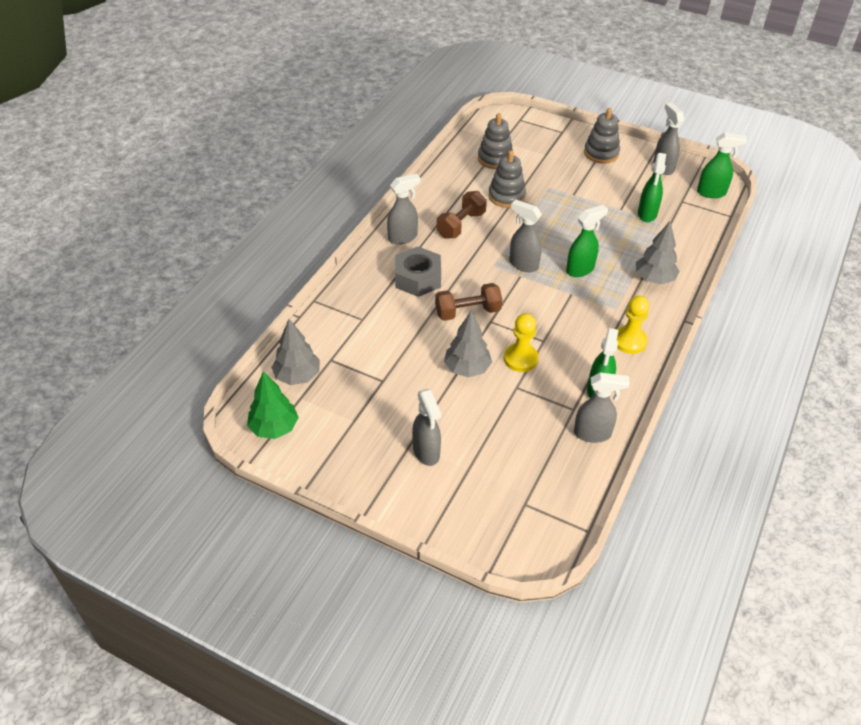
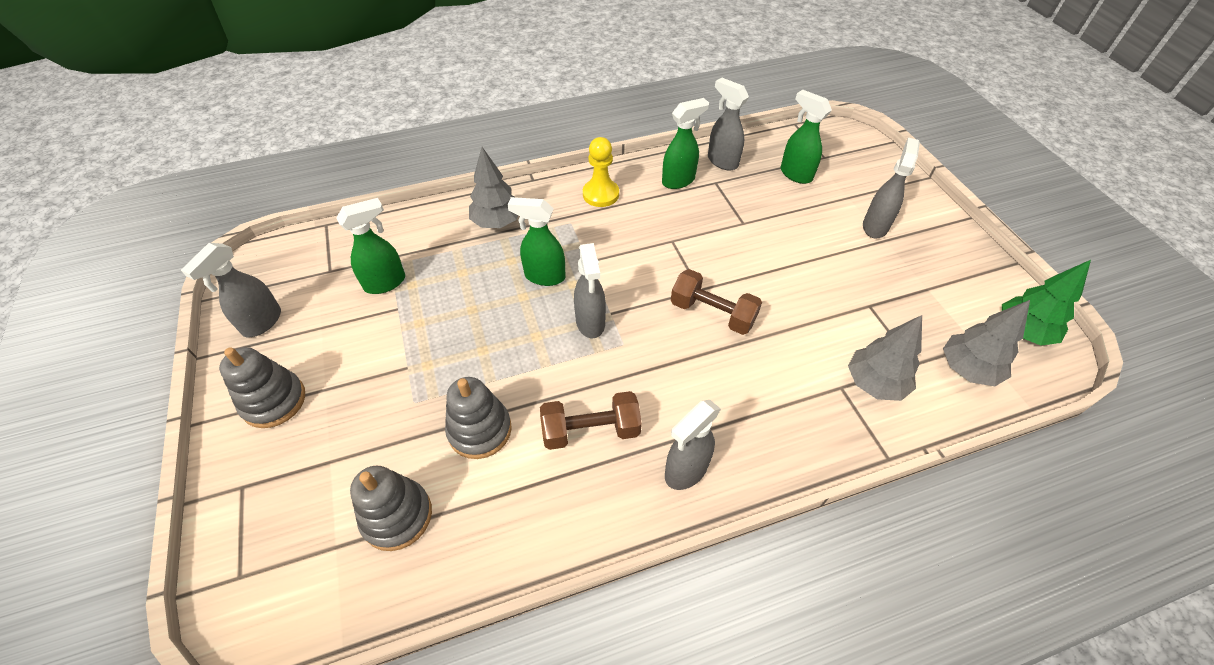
camera: 135 degrees left, 5 degrees up
(403, 237) = (685, 470): grey spray bottle -> grey spray bottle turned 60 degrees counterclockwise
(418, 278) = (726, 392): grey nut -> none
(467, 368) = (772, 263): grey tree -> grey tree (874, 383)
(520, 359) = (712, 240): yellow pawn -> none
(711, 193) = (289, 257): green spray bottle -> green spray bottle (795, 174)

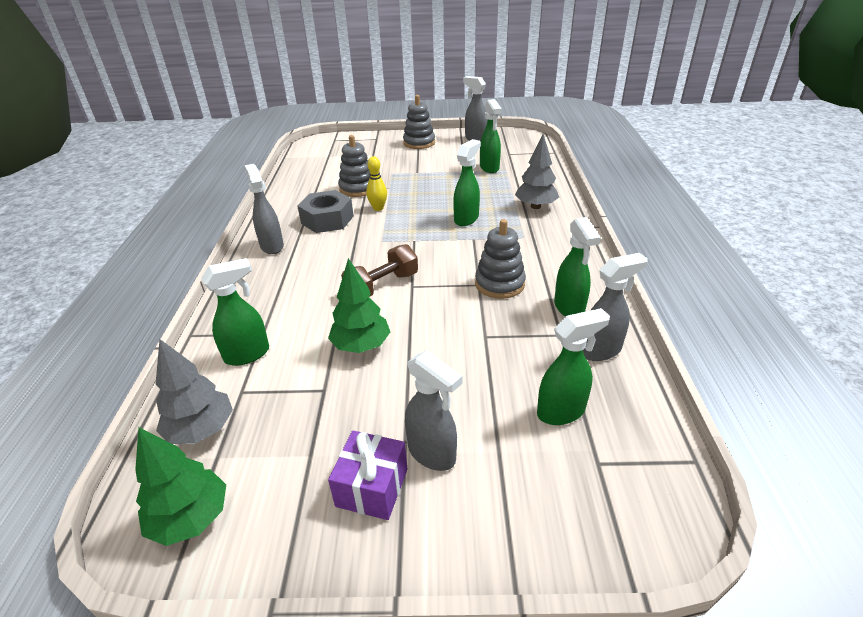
camera: 110 degrees right, 15 degrees down
(397, 516) = (329, 168): grey stacking toy -> grey stacking toy (499, 284)
(539, 378) = (378, 208): none -> yellow bowling pin
(590, 323) = (410, 231): grey spray bottle -> none
(591, 431) = (327, 220): brown dumbbell -> grey nut
(601, 194) = (558, 257): yellow pawn -> none
(806, 299) = (361, 346): none -> green tree
(874, 383) = (248, 354): grey tree -> green spray bottle
(921, 247) = (372, 487): none -> purple gift

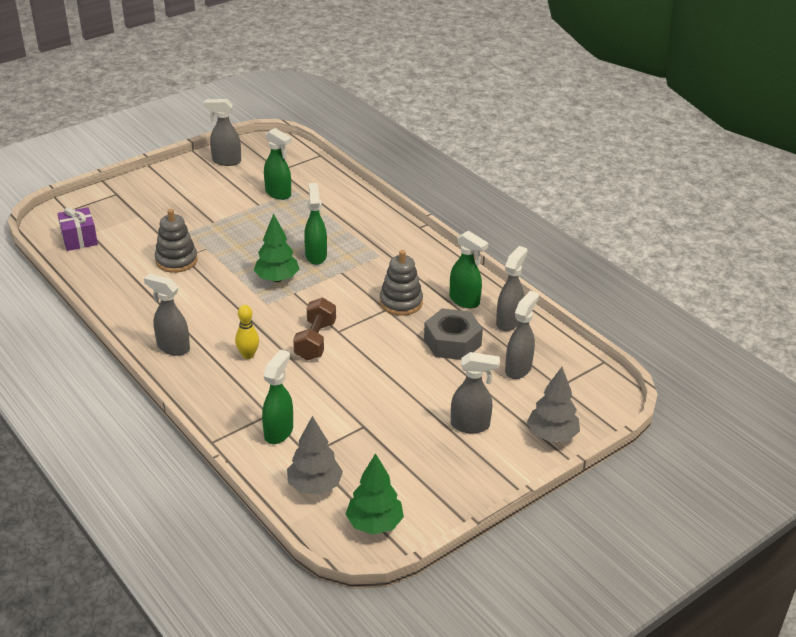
camera: 40 degrees left, 0 degrees up
(327, 220) = (190, 303): grey nut -> grey nut (452, 342)
(361, 346) = (354, 389): green tree -> green tree (277, 279)
(372, 487) = (456, 457): purple gift -> purple gift (79, 239)
(378, 208) = (224, 274): yellow bowling pin -> yellow bowling pin (248, 355)
(419, 143) = (172, 184): grey stacking toy -> none
(535, 206) = (360, 222): grey tree -> grey tree (551, 435)
(561, 412) = (518, 369): green spray bottle -> grey spray bottle

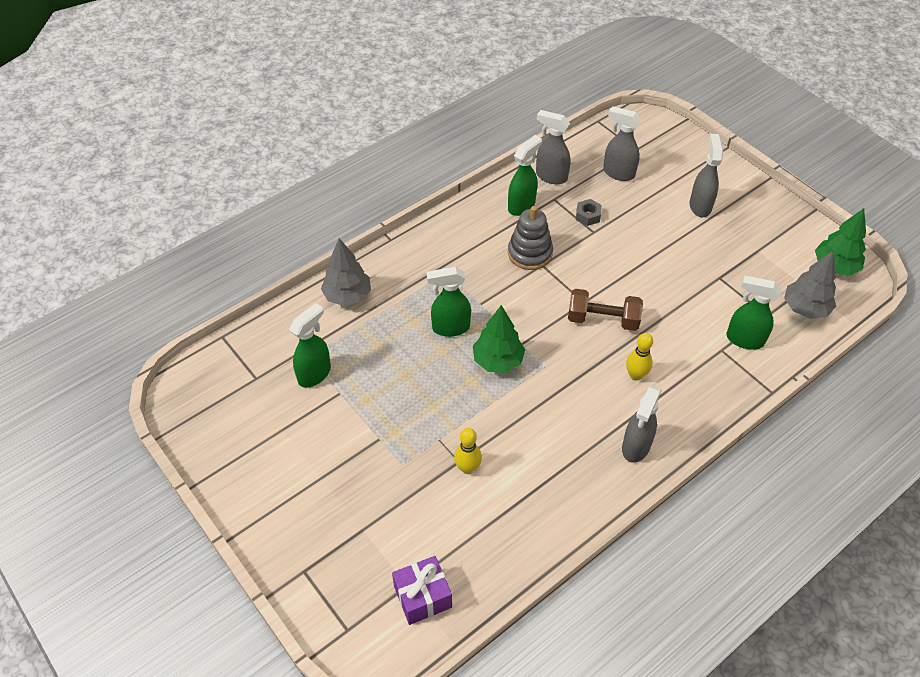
camera: 90 degrees left, 15 degrees up
(176, 260) = (467, 468): grey stacking toy -> yellow bowling pin
(226, 161) = (226, 441): grey spray bottle -> none
(452, 342) = (588, 216): grey nut -> grey nut, size x0.50
(551, 435) = (699, 157): grey tree -> grey tree (347, 296)

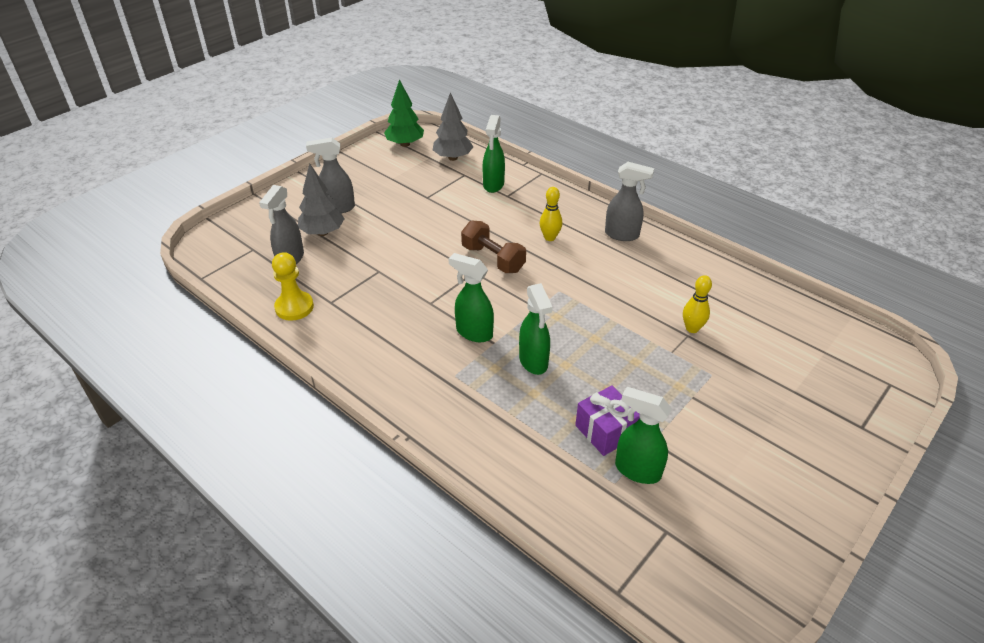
camera: 100 degrees left, 10 degrees down
(347, 296) = (511, 462): grey tree -> grey tree (323, 232)
(422, 597) = (828, 340): purple gift -> purple gift (605, 431)
(498, 361) = (564, 322): green tree -> none
(522, 206) = (343, 326): green spray bottle -> green spray bottle (473, 332)
(530, 253) = (415, 313): grey stacking toy -> none
(551, 176) = (294, 307): grey spray bottle -> yellow pawn
(588, 216) = (356, 276): grey nut -> none
(603, 320) = (493, 259): brown dumbbell -> brown dumbbell turned 45 degrees counterclockwise

